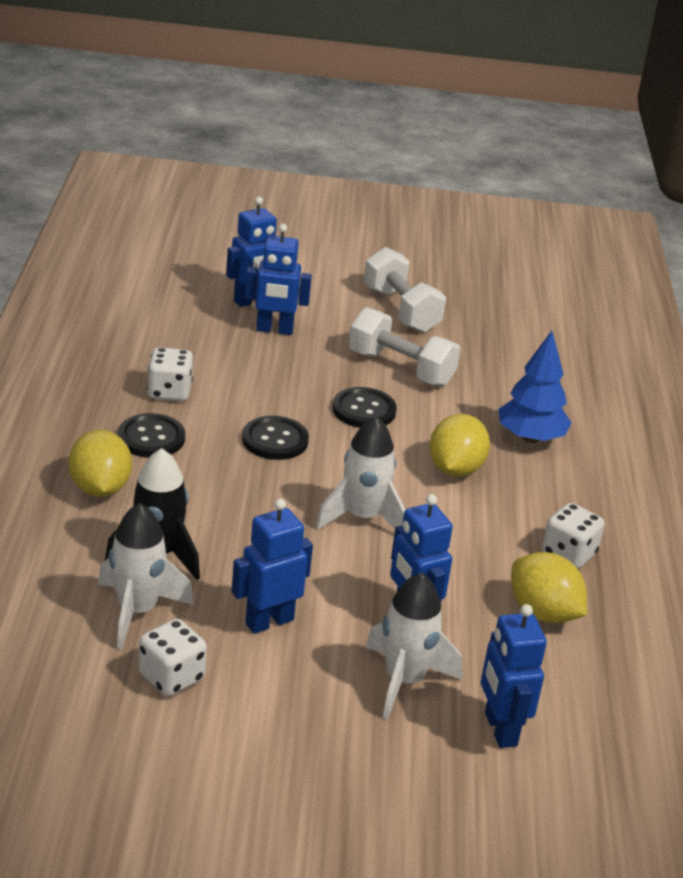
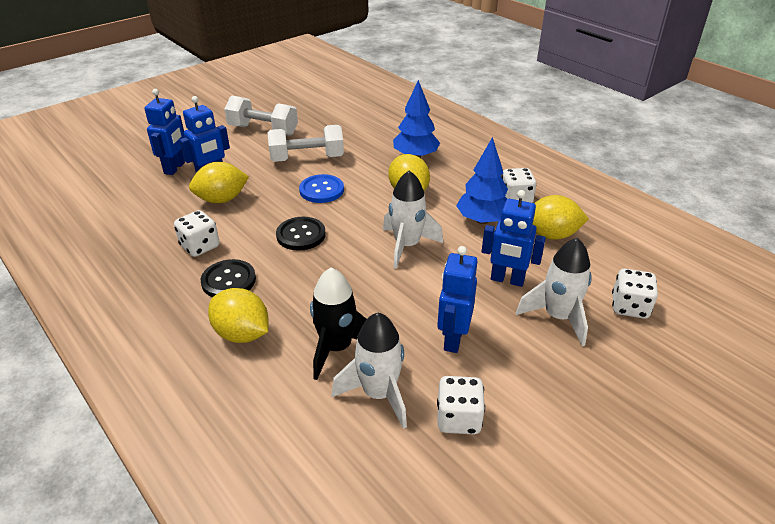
camera: 40 degrees left, 5 degrees up
(251, 359) = (222, 199): none -> yellow lemon
(364, 410) = (321, 190): black button -> blue button
(488, 548) = (482, 220): none -> blue tree
(500, 729) = (629, 307): blue robot -> white dice

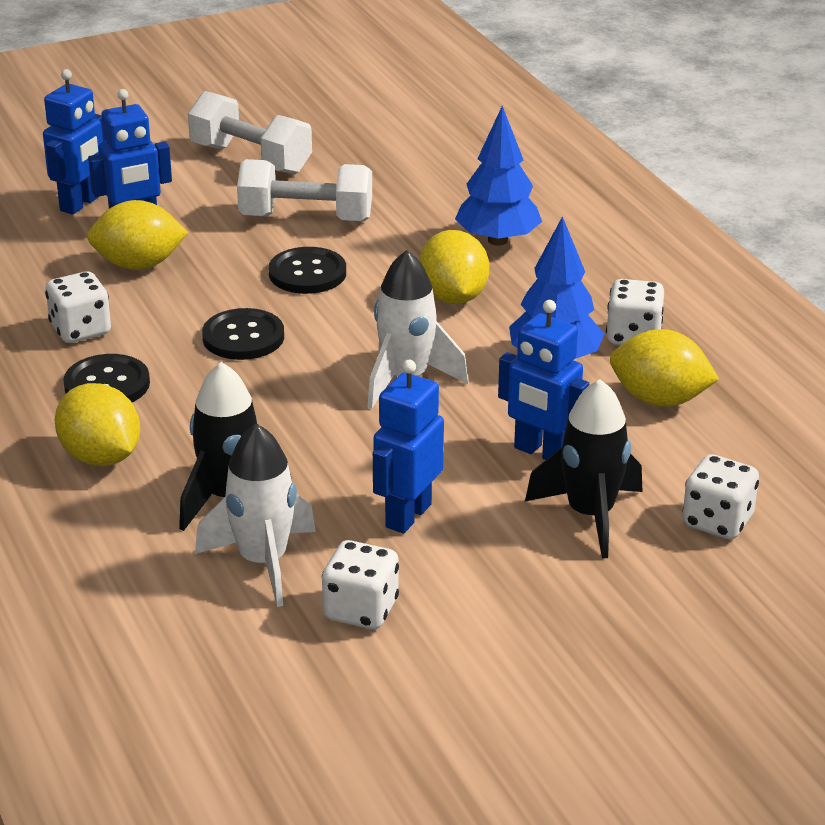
camera: 15 degrees right, 5 degrees down
(321, 190) = (307, 273): blue button -> black button
(558, 317) = (590, 515): white rocket -> black rocket

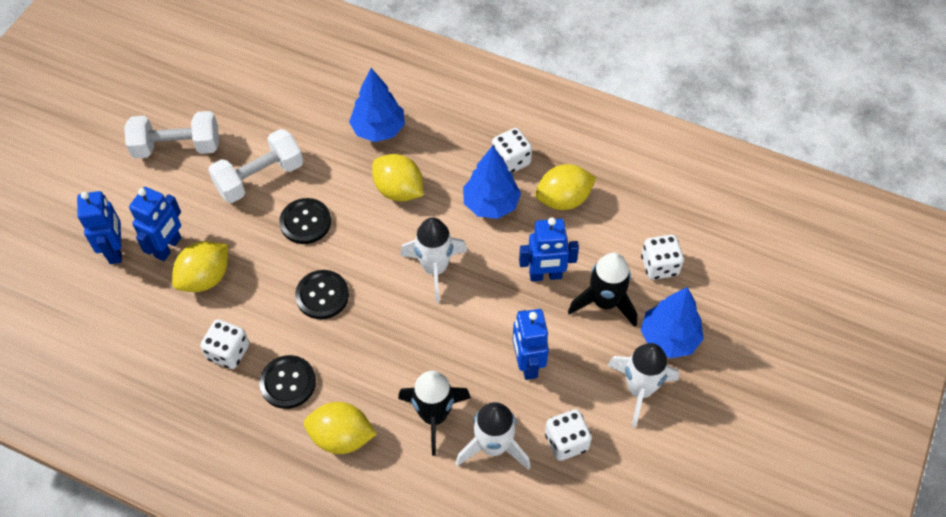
camera: 40 degrees left, 25 degrees up
(528, 618) = (639, 389): none -> white rocket
(638, 594) = (669, 338): none -> blue tree

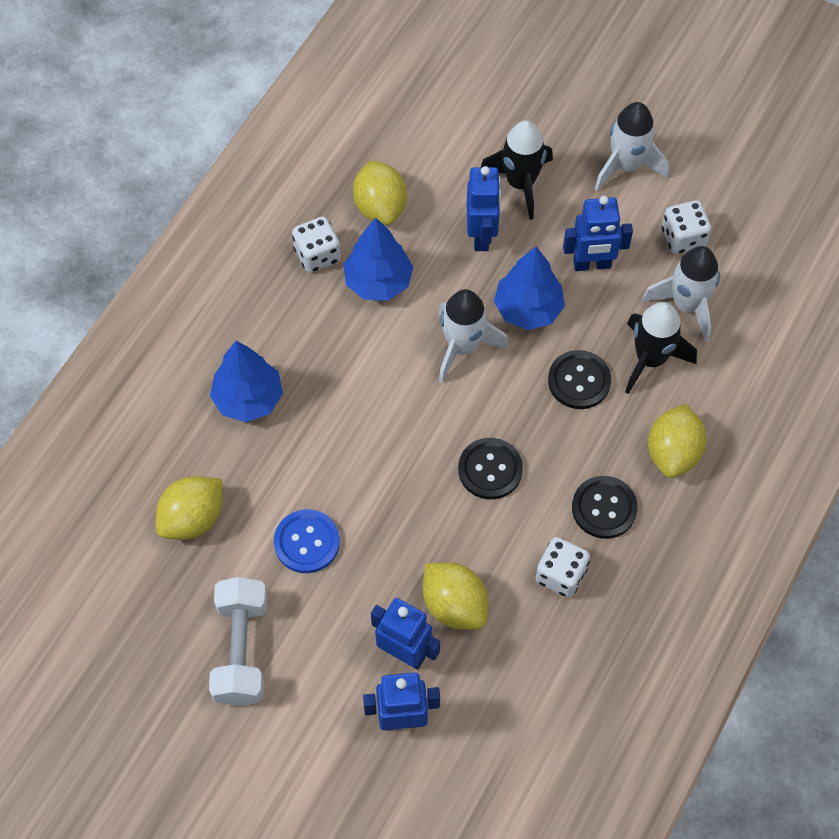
camera: 85 degrees left, 5 degrees up
(260, 177) = (307, 542): white dumbbell -> blue button
(305, 222) = (382, 487): black button -> black button (579, 381)
(398, 190) = (346, 380): yellow lemon -> yellow lemon (193, 518)
(659, 266) = (478, 126): white dice -> none
(669, 338) = (567, 131): blue tree -> blue tree (528, 309)

